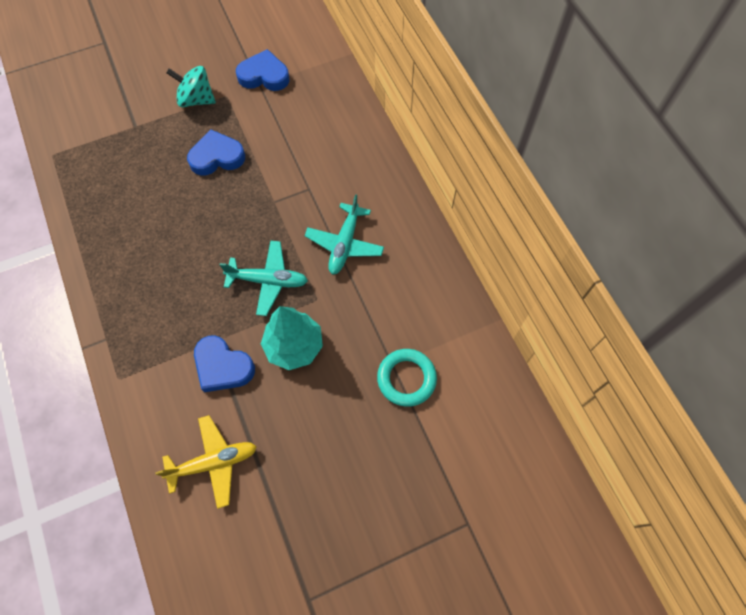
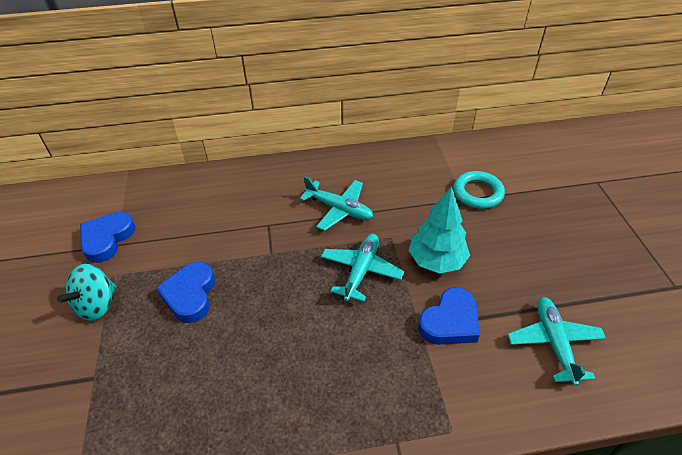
camera: 75 degrees left, 20 degrees down
(214, 462) = (554, 342): yellow plane -> turquoise plane

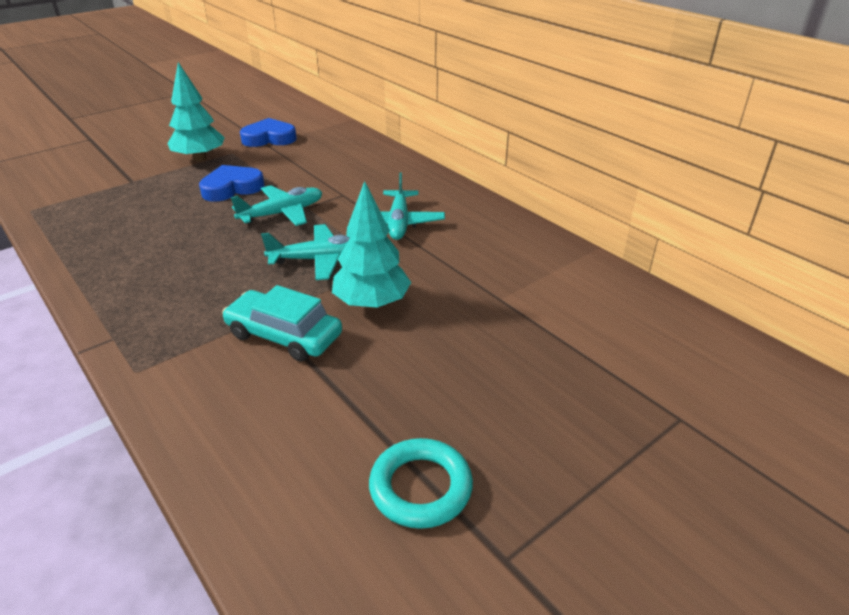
camera: 60 degrees right, 10 degrees down
(97, 305) = (200, 158): turquoise spinning top -> turquoise tree
(450, 321) = (284, 335): blue heart -> turquoise car
(478, 193) = (522, 306): turquoise ring -> turquoise ring (420, 487)
(554, 342) = (298, 428): turquoise plane -> turquoise plane (282, 213)

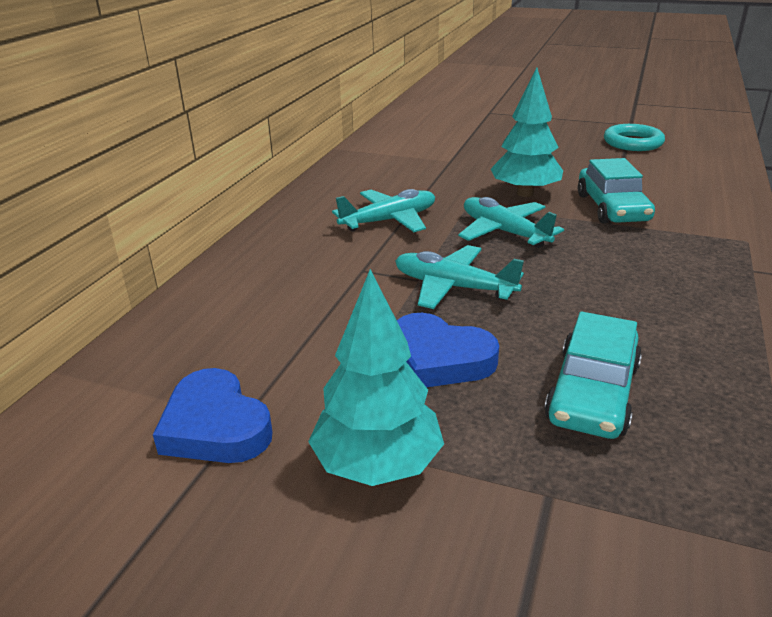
camera: 120 degrees left, 5 degrees down
(149, 212) = (592, 392): none -> turquoise car

